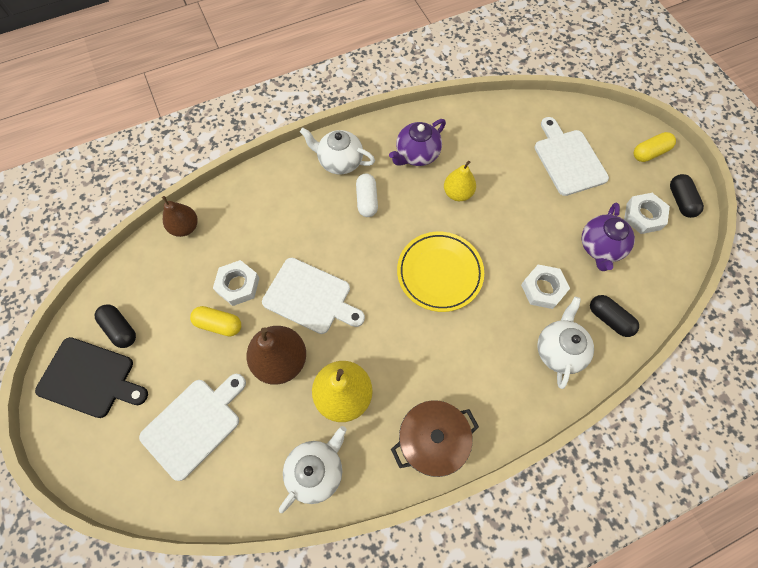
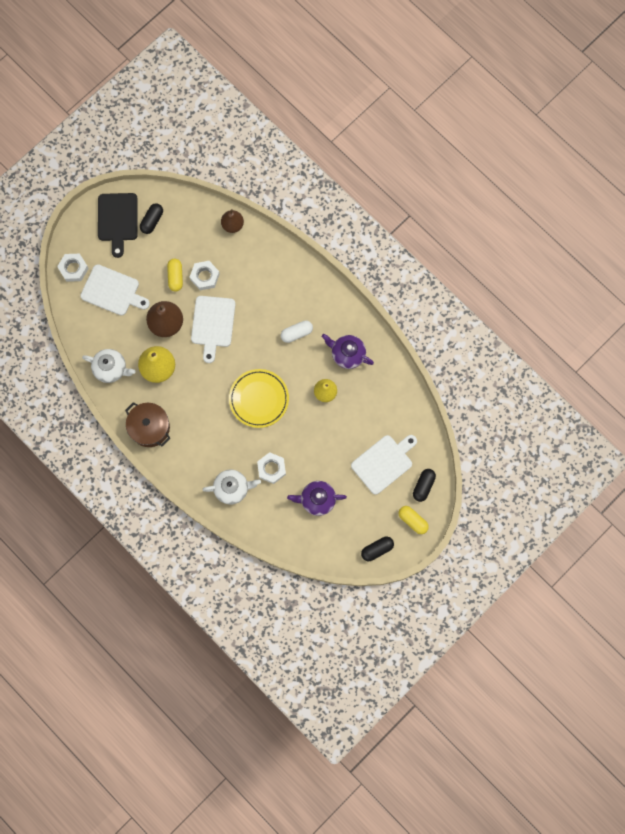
camera: 70 degrees right, 10 degrees up
(339, 161) = (321, 303): white teapot -> none
(609, 319) = (265, 516): black capsule -> black capsule (423, 486)
(643, 216) = (354, 525): white nut -> white nut (73, 269)

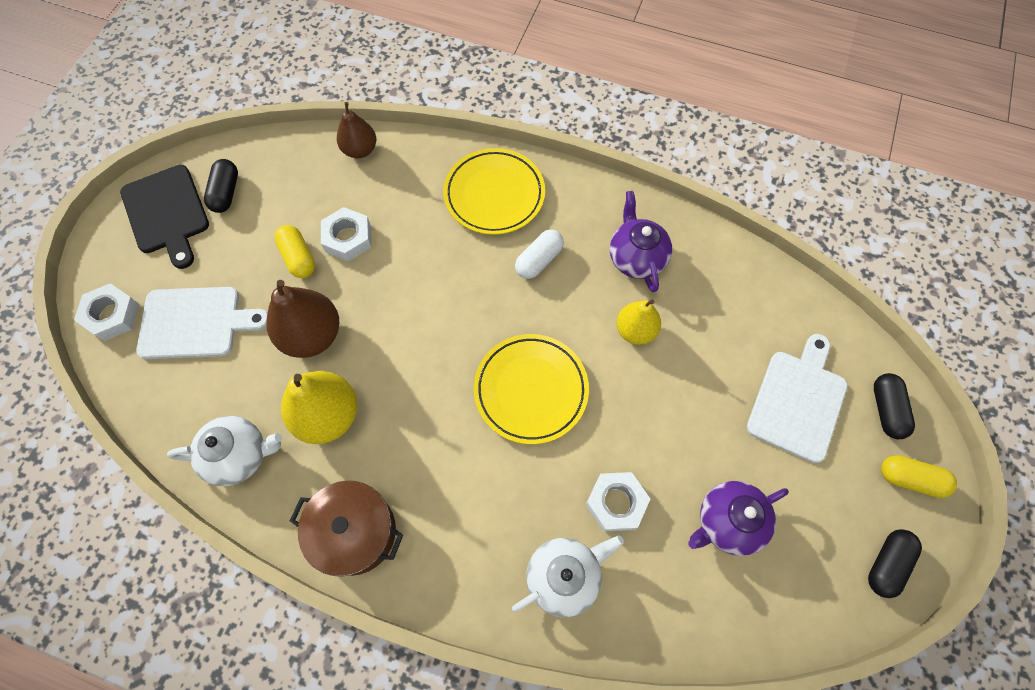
camera: 25 degrees left, 10 degrees down
(213, 324) = (394, 303): white cutting board -> none
(292, 285) = (494, 195): none -> yellow plate
(347, 354) = (636, 257): purple teapot -> purple teapot turned 75 degrees clockwise

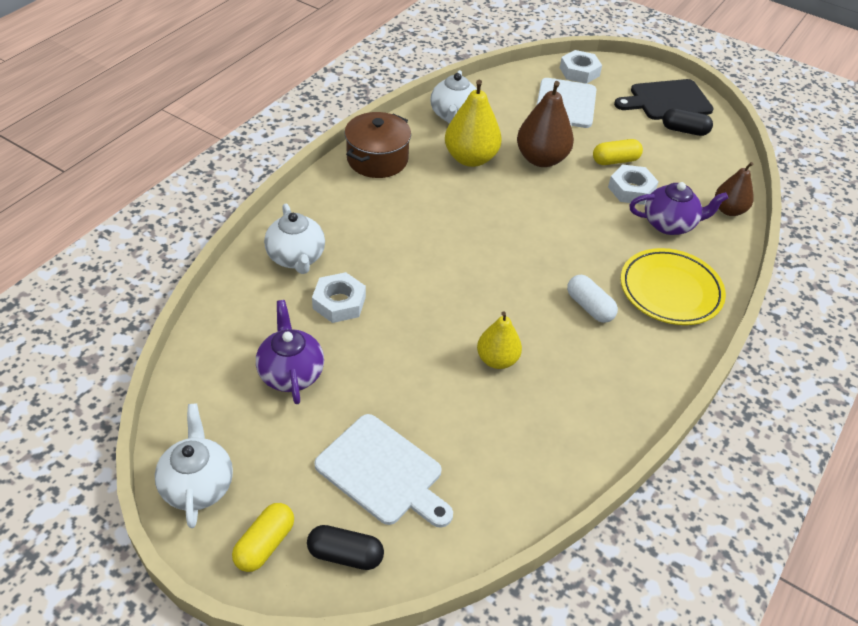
camera: 100 degrees right, 20 degrees down
(531, 390) = (457, 272): yellow plate -> none
(636, 257) = (580, 383): purple teapot -> purple teapot (670, 224)
(886, 564) = (197, 485): black capsule -> white teapot

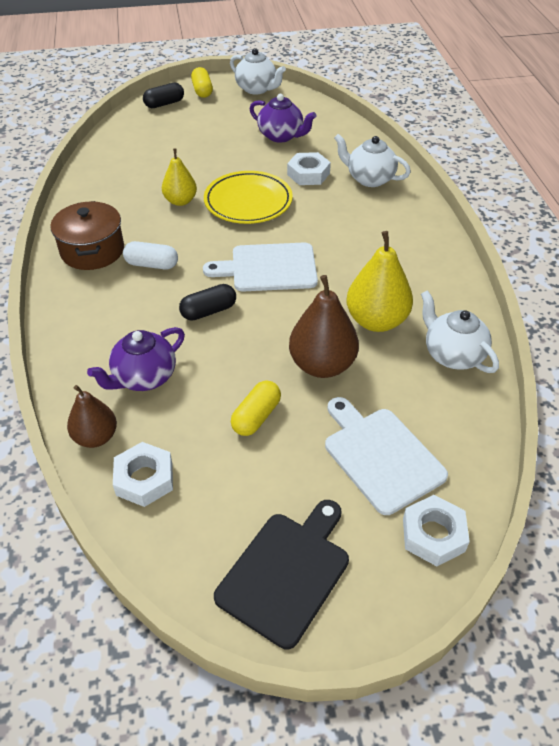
camera: 140 degrees right, 0 degrees up
(377, 159) = (436, 269): brown pot -> brown pot (92, 250)
(383, 472) = (183, 131): white cutting board -> white cutting board (269, 268)
(631, 190) = (210, 391): white nut -> white nut (144, 479)
(670, 291) = (99, 314): yellow plate -> yellow plate (248, 202)
(684, 130) = (222, 529): black capsule -> black capsule (208, 311)

